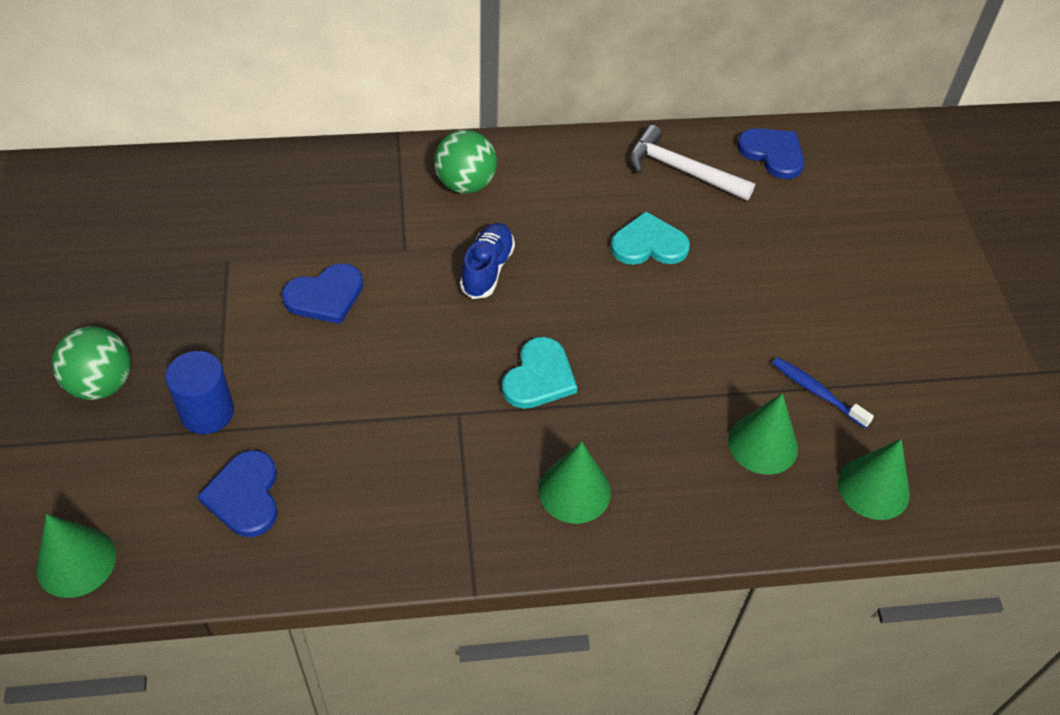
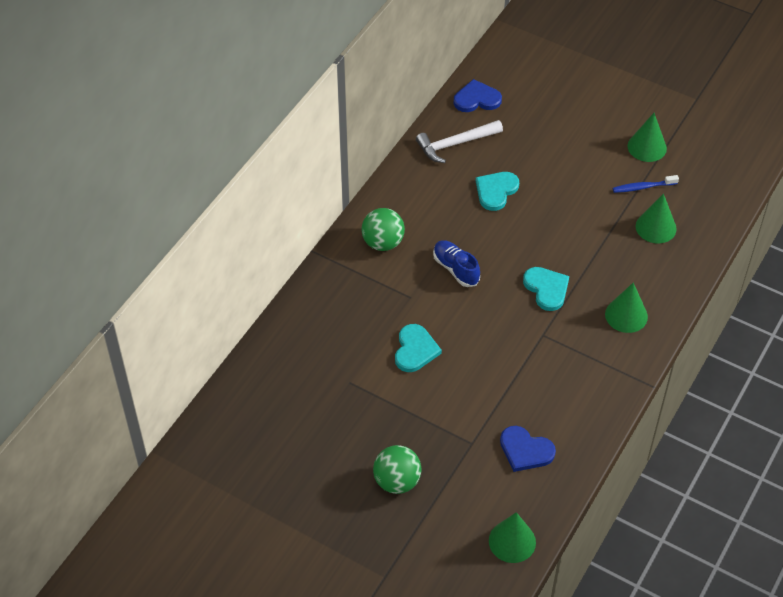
camera: 50 degrees left, 0 degrees up
(207, 412) = (456, 442): blue cylinder -> none
(325, 296) = (415, 350): blue heart -> turquoise heart
(873, 488) = (710, 203): green cone -> green cone (647, 147)

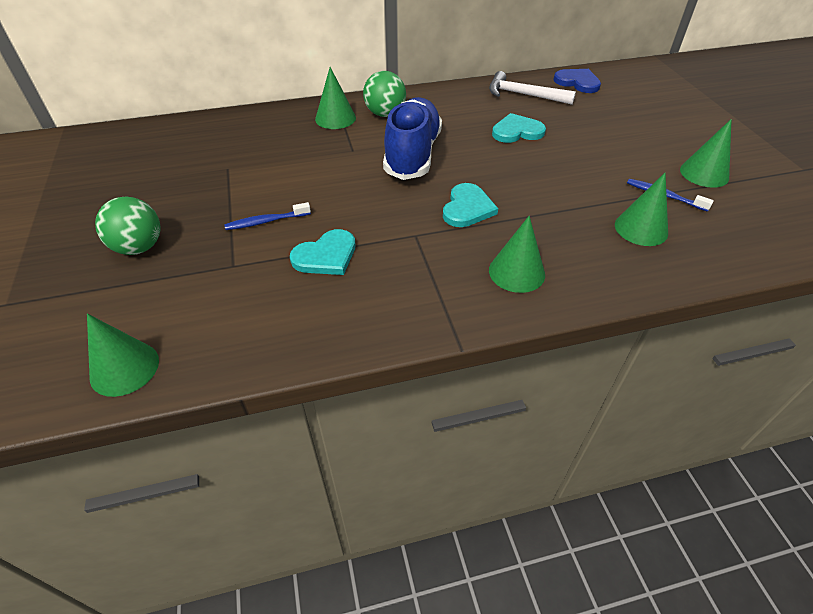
camera: 45 degrees right, 5 degrees down
(353, 275) = (335, 118): none -> green cone
(415, 350) = (302, 179): turquoise heart -> turquoise heart (326, 256)
(443, 399) = (266, 221): none -> blue toothbrush
(456, 269) = (412, 154): blue shoe -> blue shoe, size x1.81
(525, 450) = (261, 305): blue heart -> none

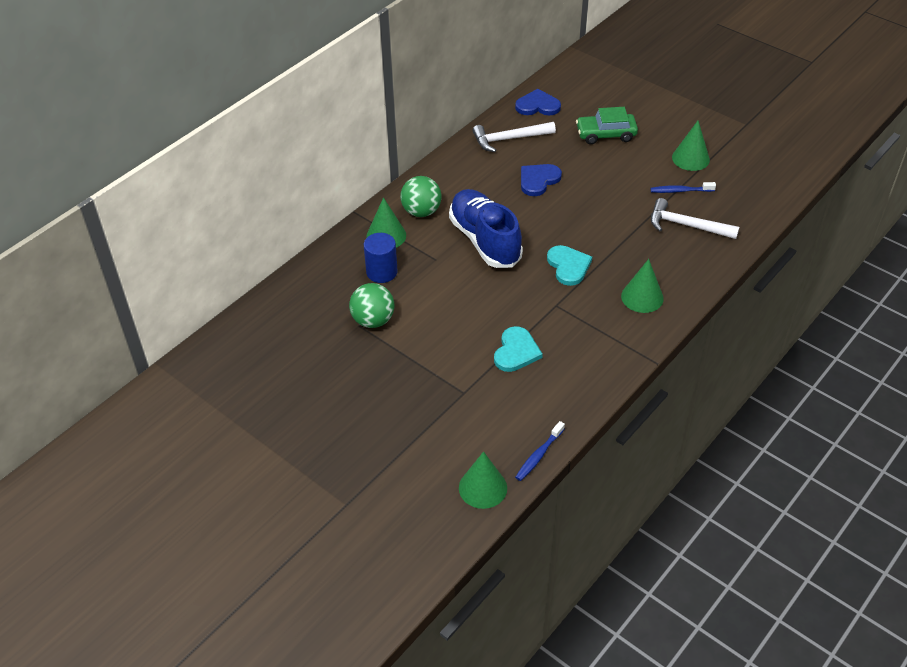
camera: 35 degrees left, 0 degrees up
(139, 247) = (381, 418): green ball -> green ball (373, 320)
(266, 221) = (445, 350): blue toothbrush -> blue toothbrush (538, 455)
(297, 140) = (382, 272): none -> blue cylinder
(517, 131) = (538, 180): turquoise heart -> blue heart
(624, 123) = (606, 134): none -> green car
(641, 228) = (686, 225): green cone -> white hammer

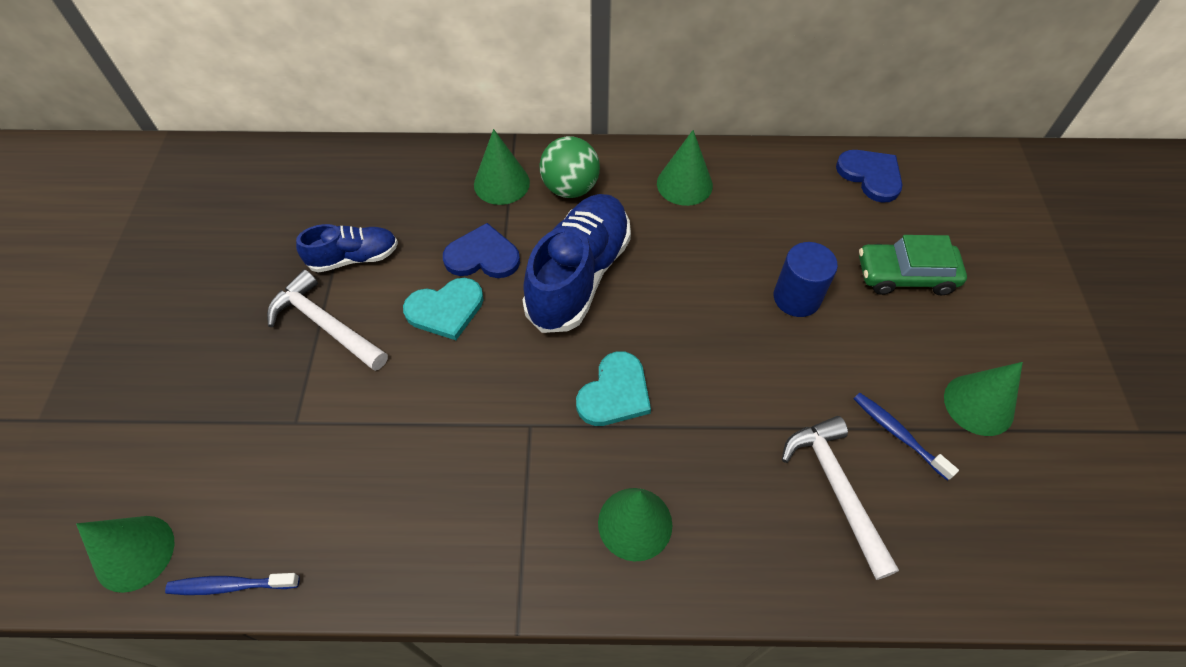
camera: 50 degrees right, 10 degrees up
(373, 320) = (354, 258): green ball -> blue shoe
(382, 272) = (439, 216): blue cylinder -> blue cylinder (796, 298)
(468, 169) = (684, 184): none -> green cone
(509, 139) = (779, 187): white hammer -> white hammer (325, 324)
(516, 351) = (408, 434): turquoise heart -> turquoise heart (445, 309)
(538, 180) = (739, 260): blue heart -> blue heart (482, 256)
(606, 134) = (905, 275): green car -> green car turned 45 degrees counterclockwise

